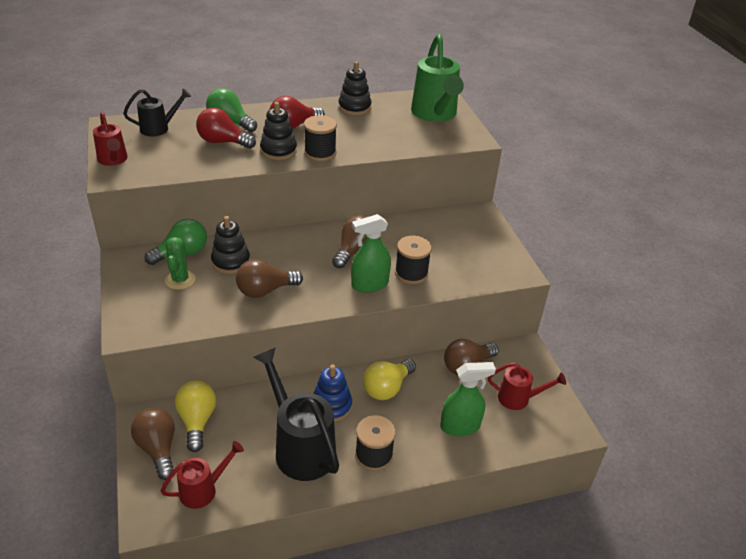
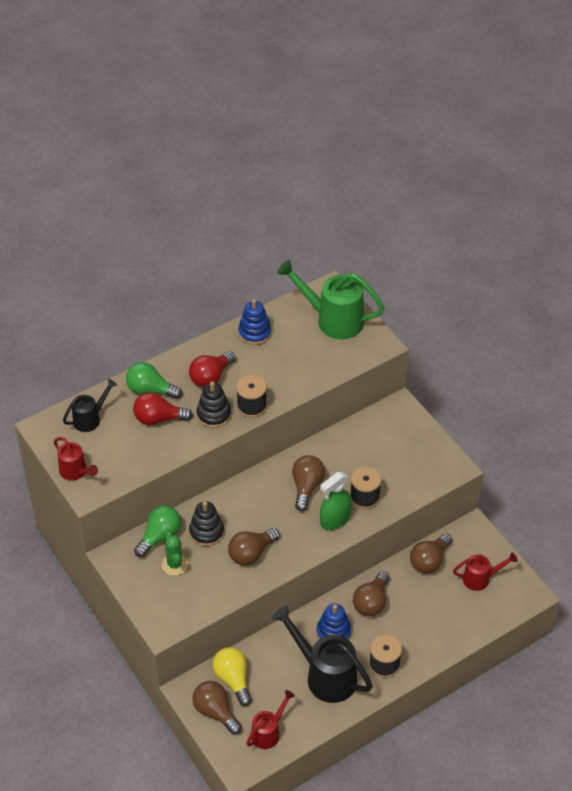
camera: 15 degrees left, 10 degrees up
(354, 107) = (254, 332): black stacking toy -> blue stacking toy
(387, 388) = (371, 602): yellow light bulb -> brown light bulb
(435, 114) = (333, 320): green watering can -> green watering can turned 135 degrees clockwise
(460, 426) = (442, 618): green spray bottle -> none

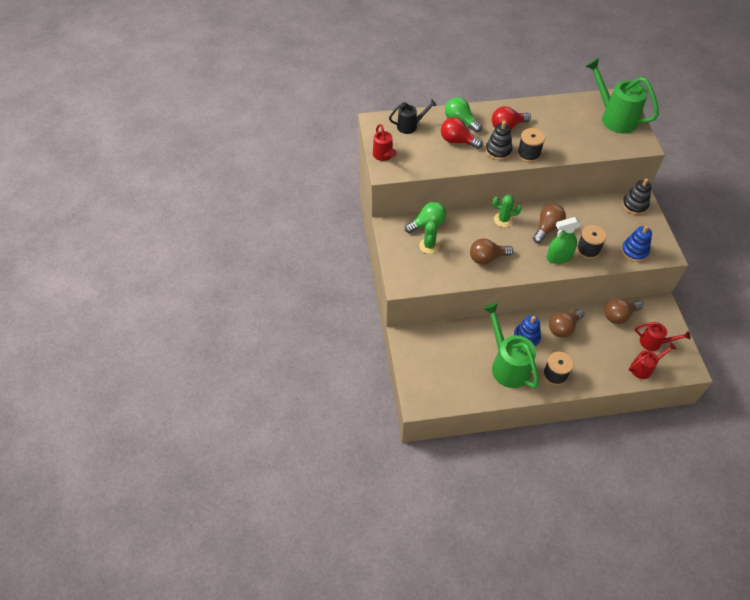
camera: 25 degrees right, 5 degrees up
(206, 532) = (461, 233): black stacking toy -> black stacking toy (634, 205)
(215, 712) = (418, 359): brown light bulb -> none
(233, 679) = (440, 342): yellow light bulb -> none
(250, 495) = (503, 220): none -> green cactus
(254, 332) = (552, 108): blue stacking toy -> blue stacking toy (634, 251)
(268, 732) = (449, 388): red watering can -> red watering can (644, 368)
(325, 675) = (507, 365): black watering can -> green watering can

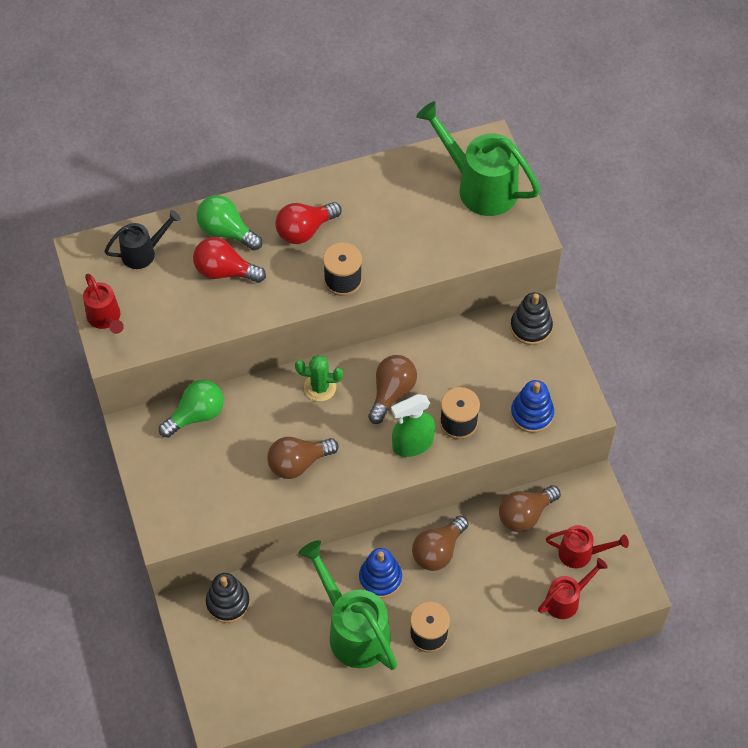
camera: 10 degrees left, 5 degrees up
(429, 246) = (203, 455): green cactus -> none
(498, 151) = (293, 281): black stacking toy -> black stacking toy (228, 603)

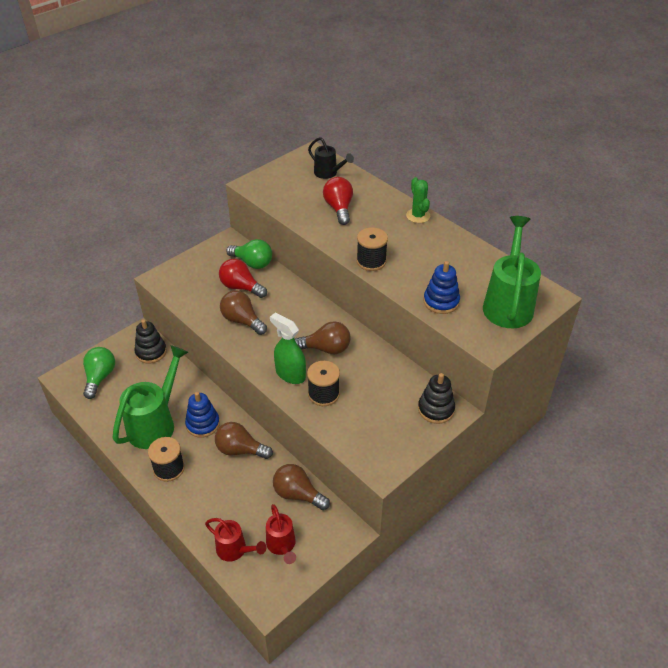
camera: 65 degrees right, 15 degrees down
(105, 318) = (270, 175): red watering can -> none
(226, 231) = (370, 199): green light bulb -> green light bulb (100, 377)
(305, 230) = (398, 231): red light bulb -> red light bulb (241, 287)
(320, 387) = (307, 311): green cactus -> green cactus (418, 216)
(532, 414) = (357, 436): blue stacking toy -> blue stacking toy (441, 301)

